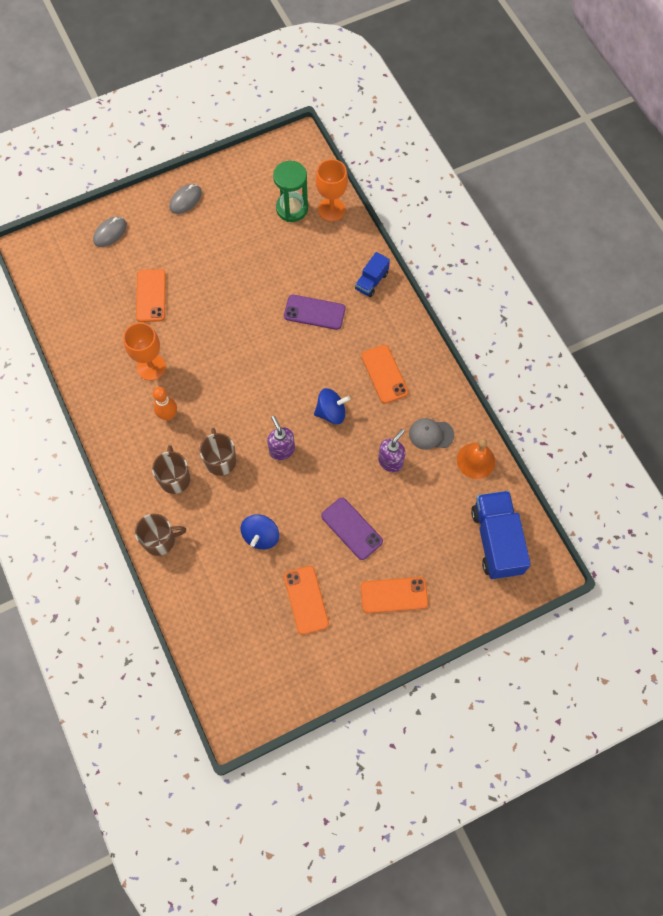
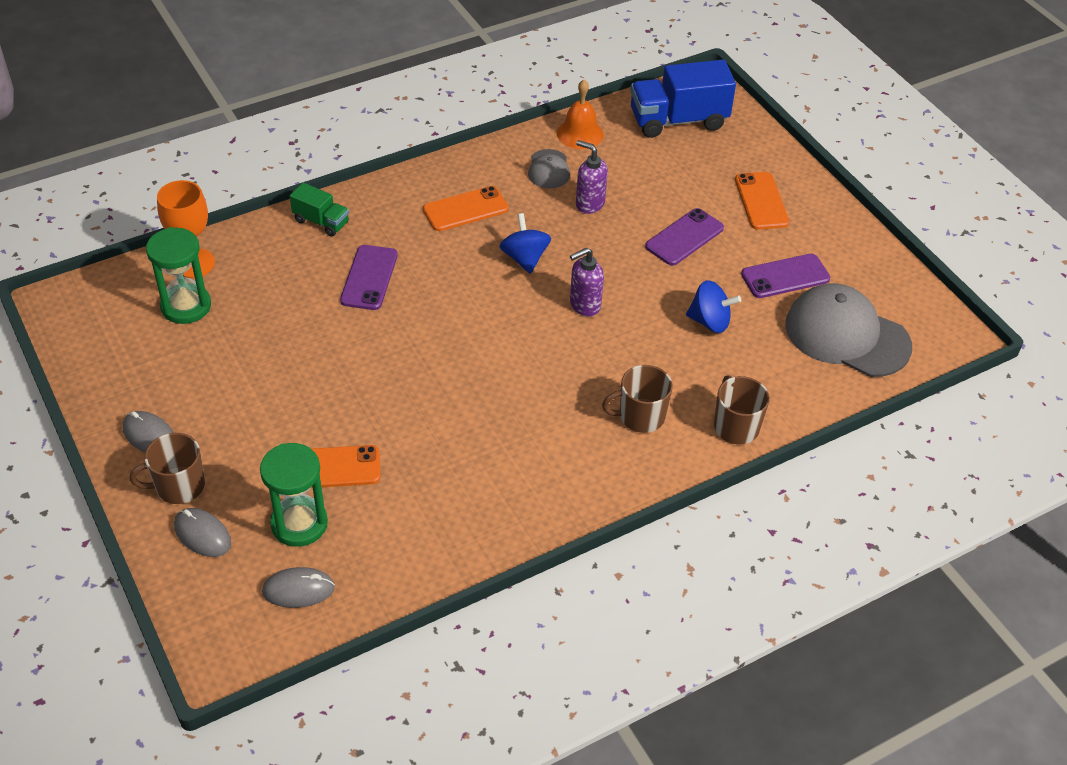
camera: 95 degrees left, 20 degrees down
(65, 282) = (298, 590): none -> grey mouse
(111, 280) = (299, 524): none -> green hourglass
(151, 367) = (461, 458): orange goblet -> none
(168, 415) = (541, 431): orange bowling pin -> none
(220, 460) = (607, 368): brown mug -> brown mug (179, 486)
(241, 636) = (847, 335): none -> grey cap
(306, 600) = (785, 276): orange phone -> purple phone
(371, 281) = (321, 222): blue truck -> green truck

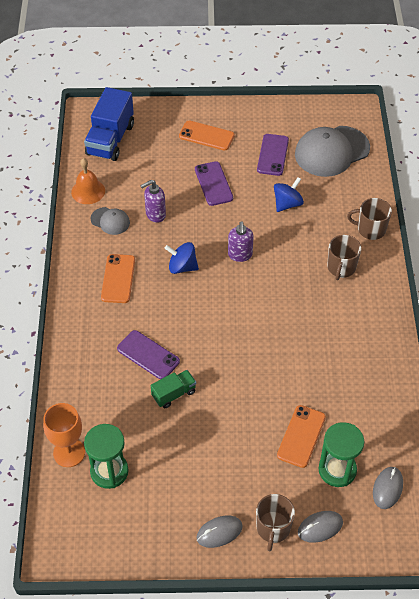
camera: 60 degrees left, 5 degrees up
(321, 222) = (77, 362): green truck -> green truck (174, 394)

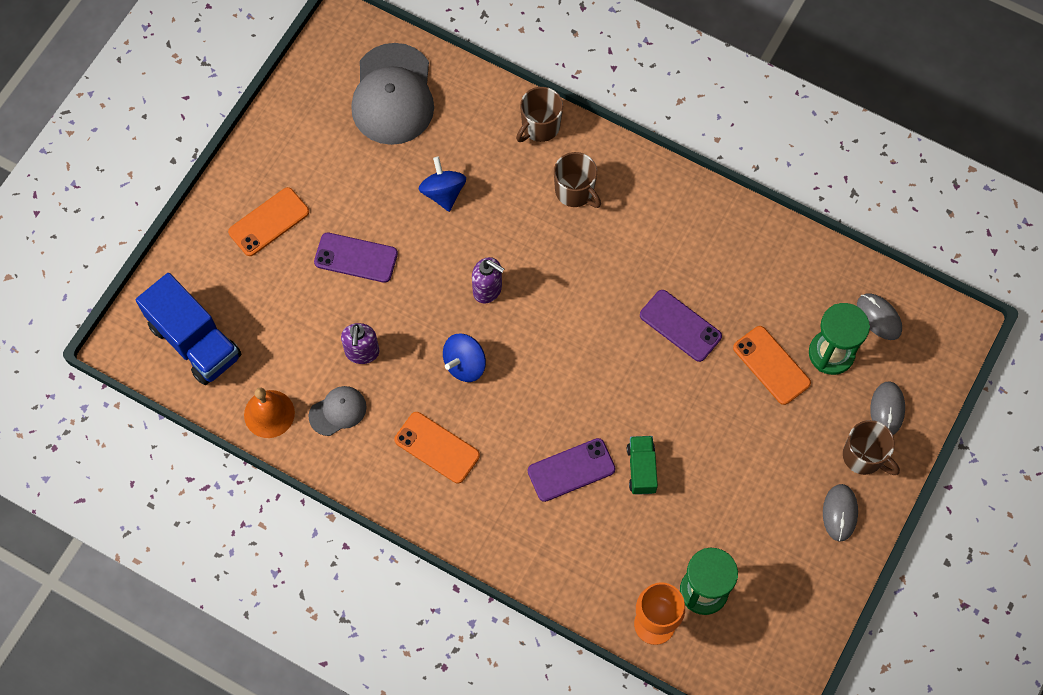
camera: 60 degrees left, 15 degrees up
(273, 155) = (354, 163): purple phone -> purple phone (680, 326)

